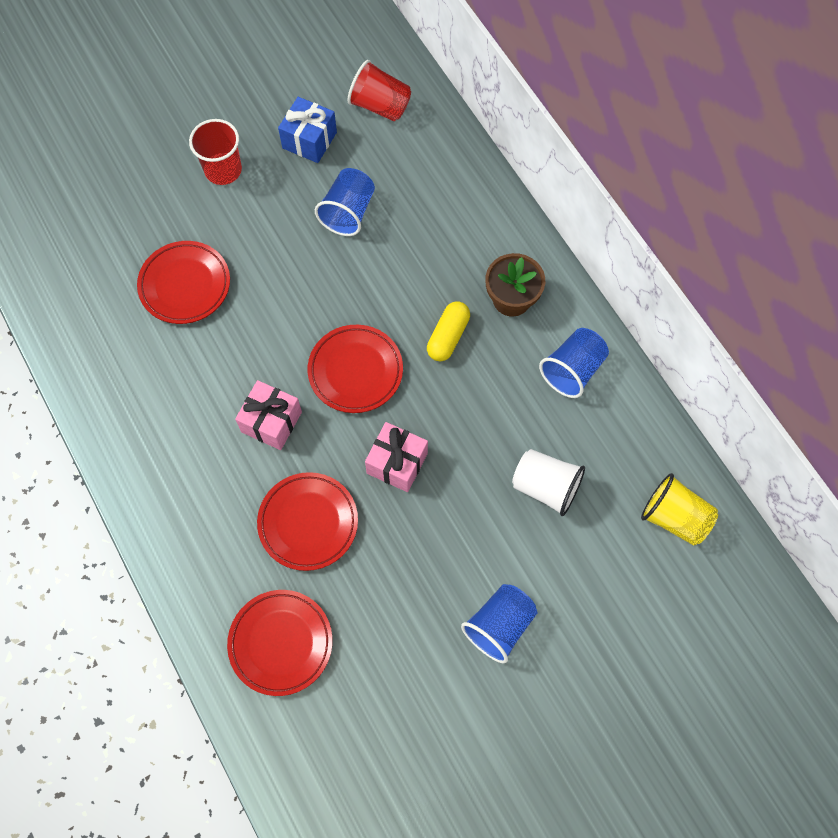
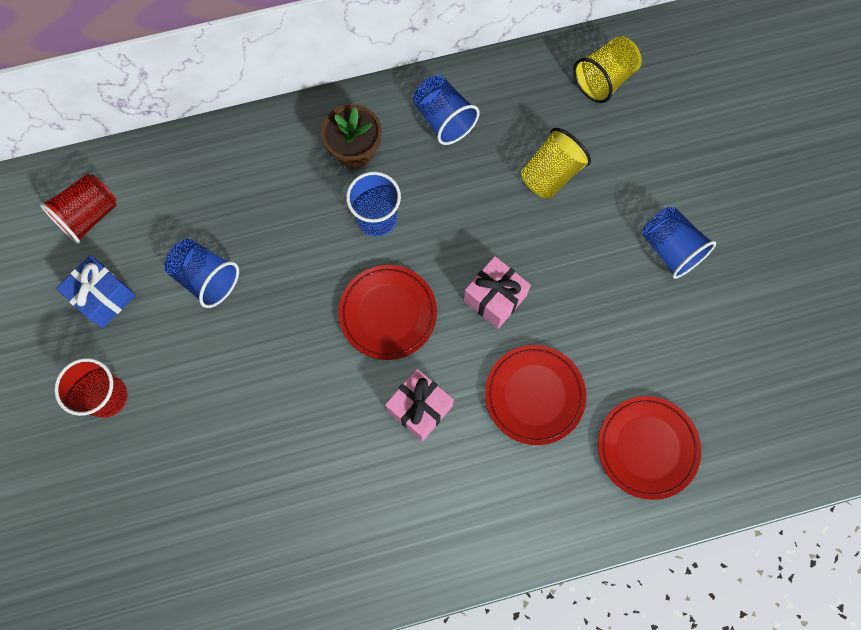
camera: 75 degrees left, 5 degrees up
(185, 285) = (236, 466): red plate -> none
(448, 336) = (377, 218): yellow capsule -> blue cup
(545, 487) = (551, 174): white cup -> yellow cup

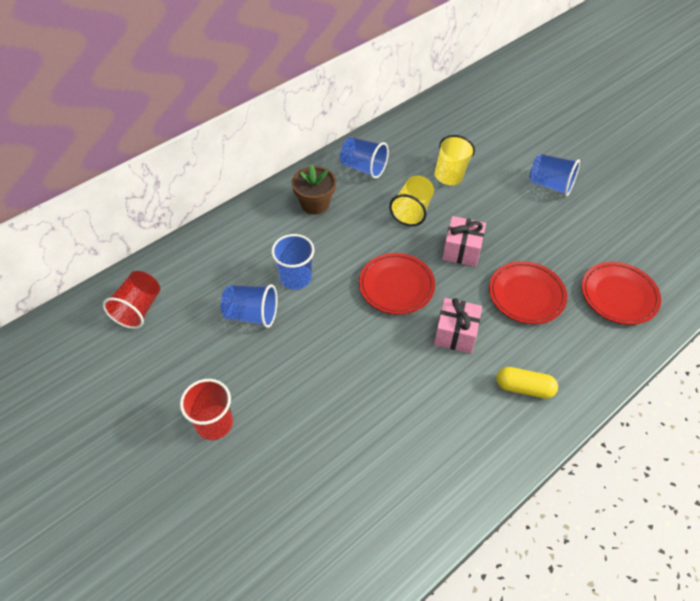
camera: 25 degrees left, 20 degrees down
(104, 297) = (177, 357): blue gift -> none
(377, 218) = (353, 235): blue cup -> blue cup (296, 278)
(456, 511) = (524, 388): none -> yellow capsule
(604, 79) = (449, 116): yellow cup -> yellow cup (412, 211)

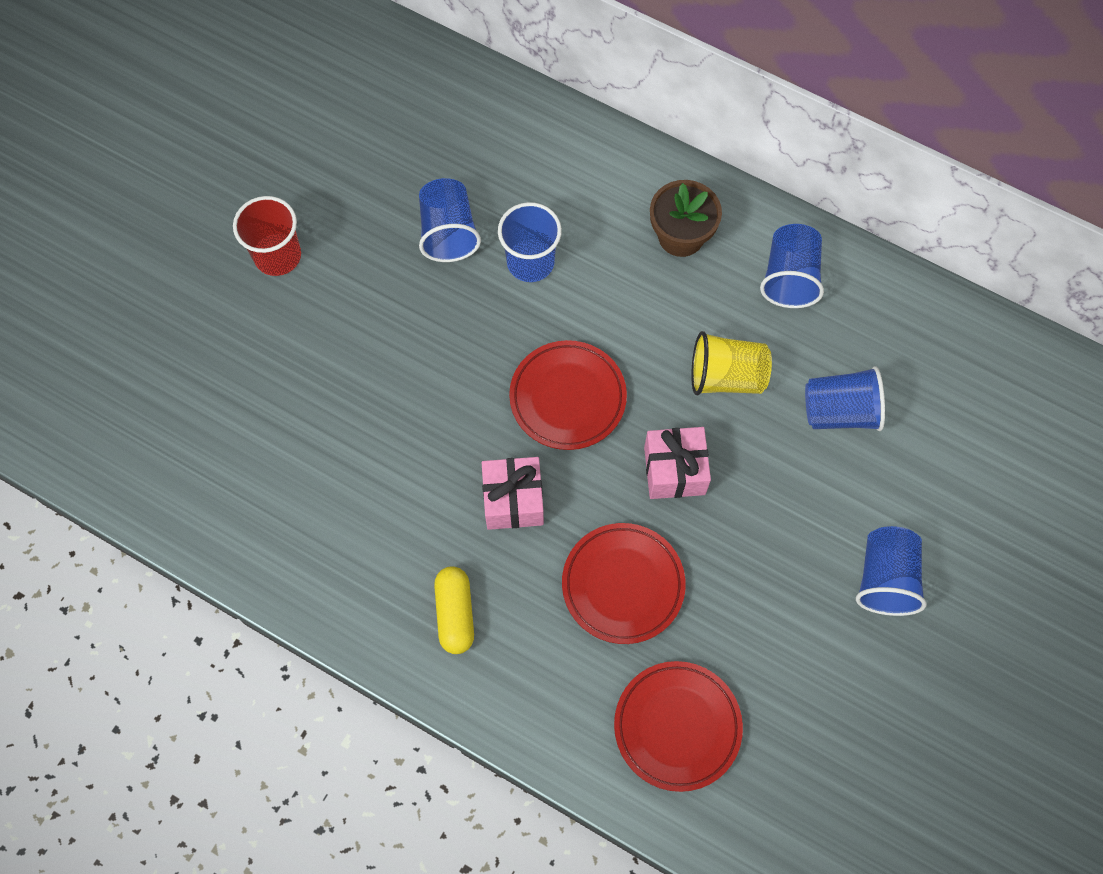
camera: 70 degrees right, 15 degrees up
(139, 309) = (407, 99): red cup -> none
(451, 173) = (839, 411): yellow cup -> blue cup

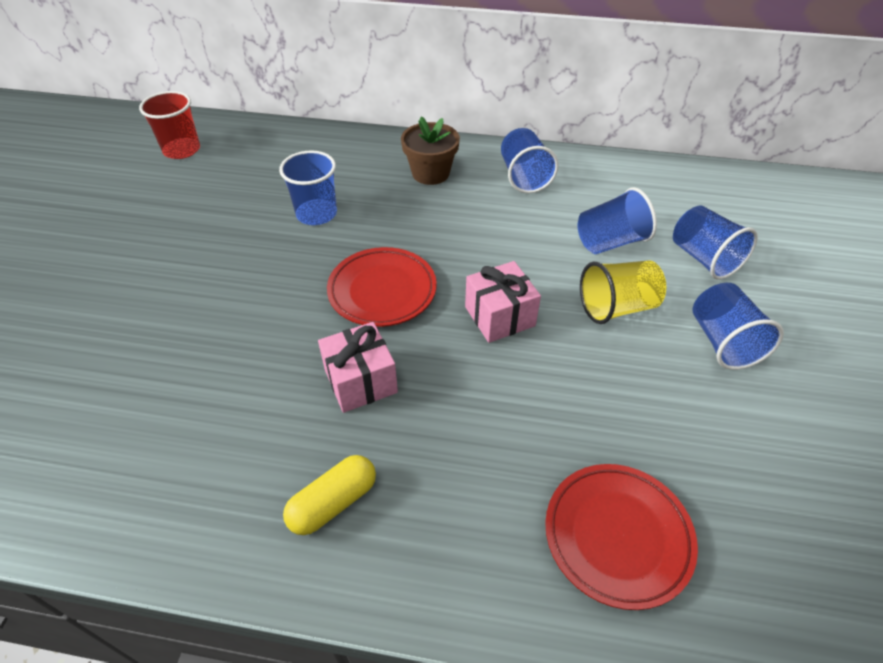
camera: 20 degrees left, 20 degrees down
(277, 256) = (85, 261): red cup -> red cup (182, 150)
(448, 232) = (240, 212): blue cup -> blue cup (703, 258)
(455, 613) = (333, 502): yellow capsule -> yellow capsule turned 75 degrees clockwise
(623, 585) = (497, 419): red plate -> none
(726, 377) = (509, 243): yellow cup -> yellow cup (617, 307)

